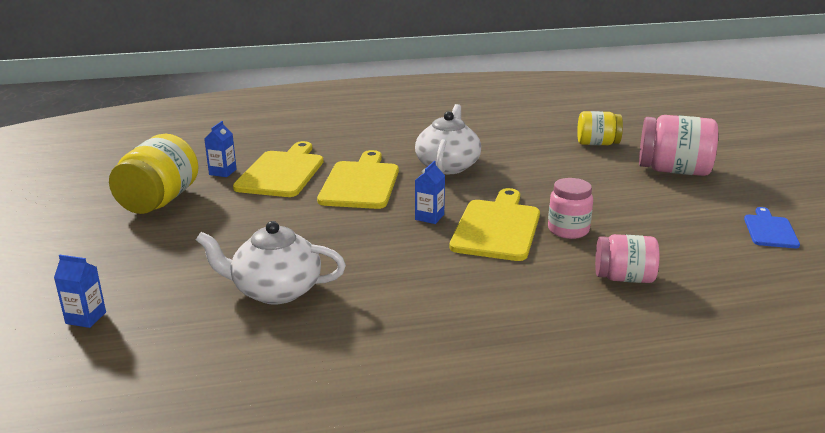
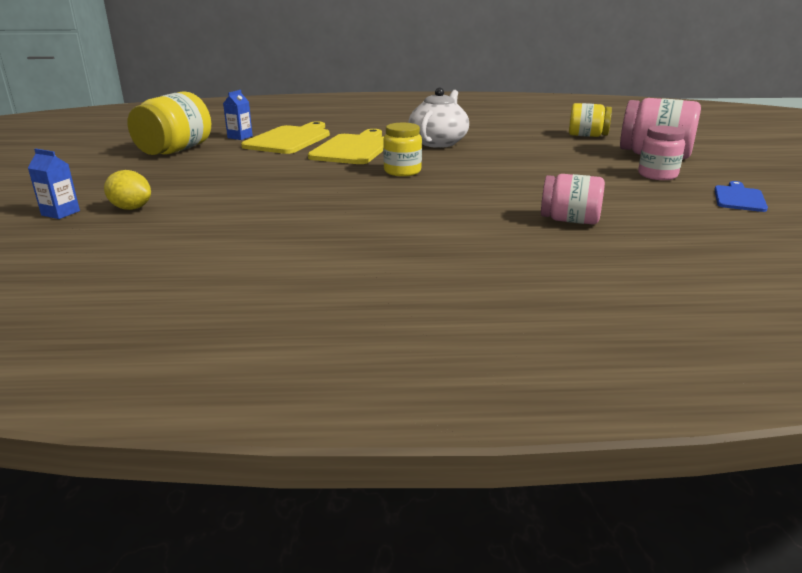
camera: 10 degrees right, 0 degrees up
(162, 302) = (131, 208): none -> yellow lemon
(275, 290) = (233, 207): white teapot -> none
(429, 217) = (402, 171): blue carton -> yellow jar
(497, 227) = (462, 181): yellow cutting board -> none
(568, 230) = (530, 186): pink jar -> pink jar (657, 175)

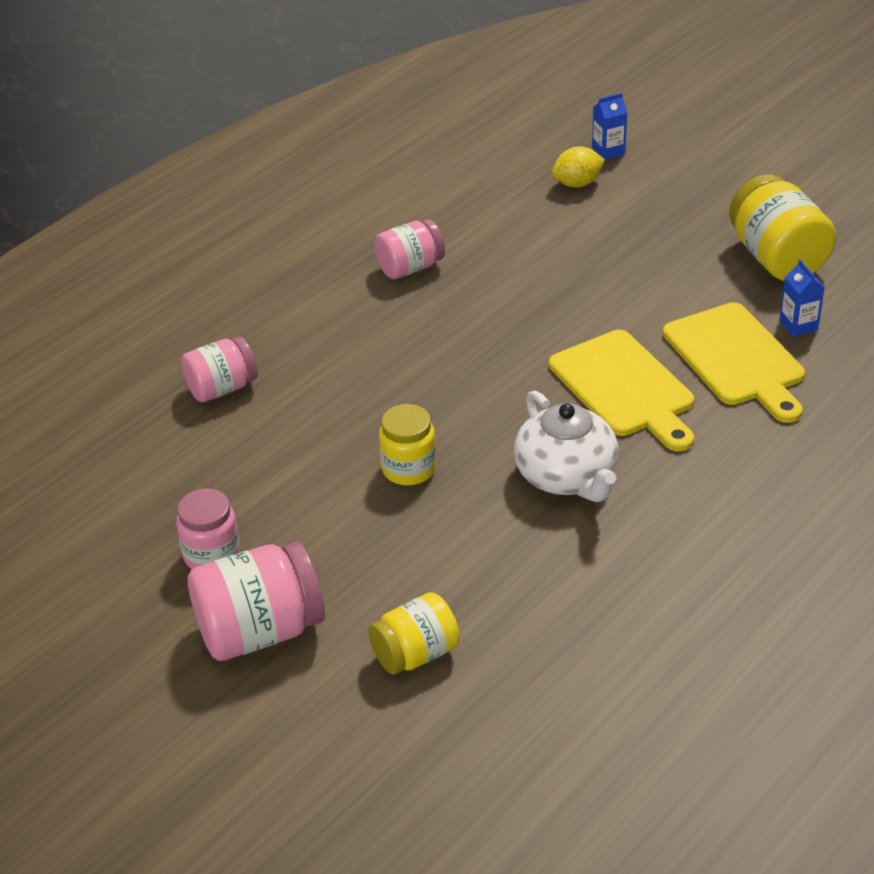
camera: 135 degrees right, 15 degrees up
(332, 219) = (410, 268): none -> pink jar
(402, 171) = (484, 374): yellow jar -> yellow jar (408, 469)
(739, 198) = (89, 547): blue cutting board -> none

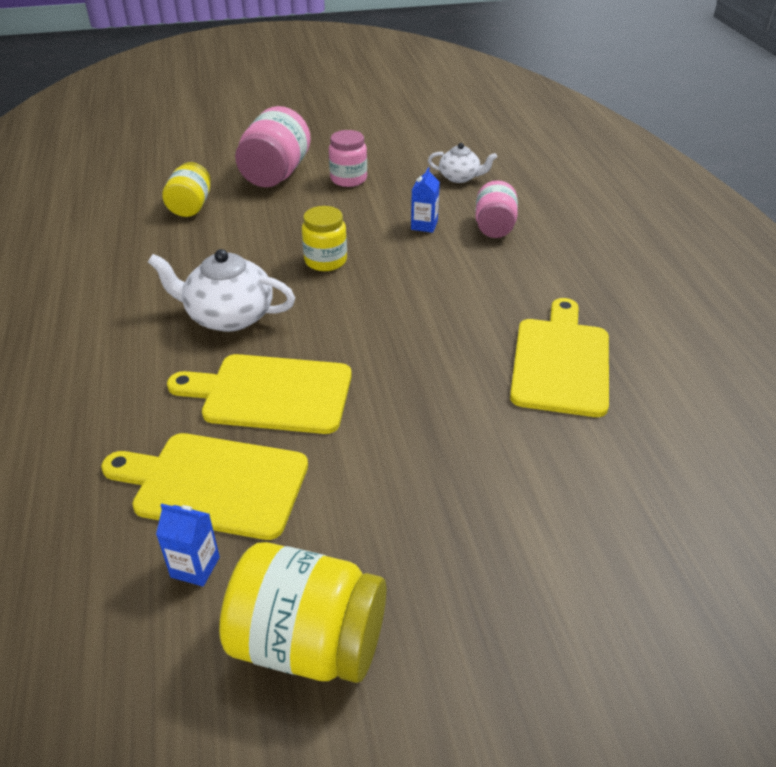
camera: 125 degrees right, 0 degrees up
(122, 464) = (460, 177): none -> white teapot
(410, 268) = (561, 362): pink jar -> yellow cutting board
(577, 183) = (619, 559): yellow lemon -> none
(608, 151) = (679, 641): blue carton -> blue carton (424, 225)

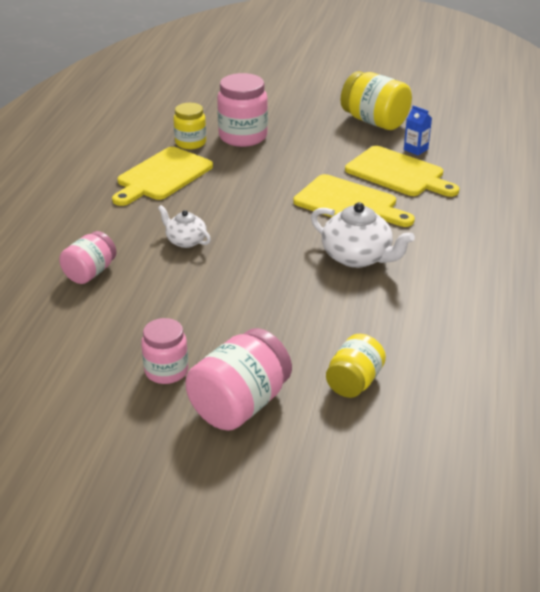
camera: 155 degrees left, 5 degrees down
(325, 261) = (257, 281): yellow jar -> yellow jar (190, 143)
(424, 225) = (146, 291): blue carton -> none
(460, 177) = (54, 337): white teapot -> white teapot (185, 241)
(527, 489) = (243, 137): none -> pink jar

